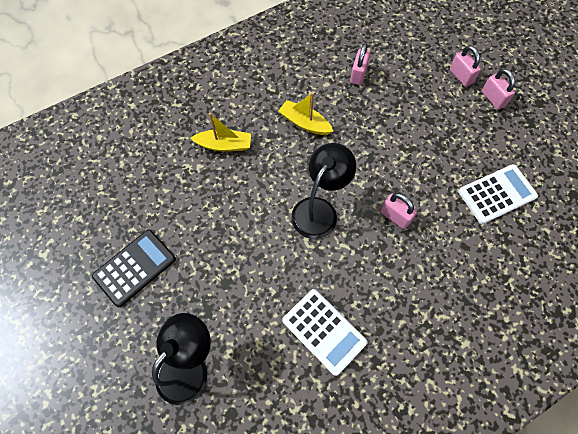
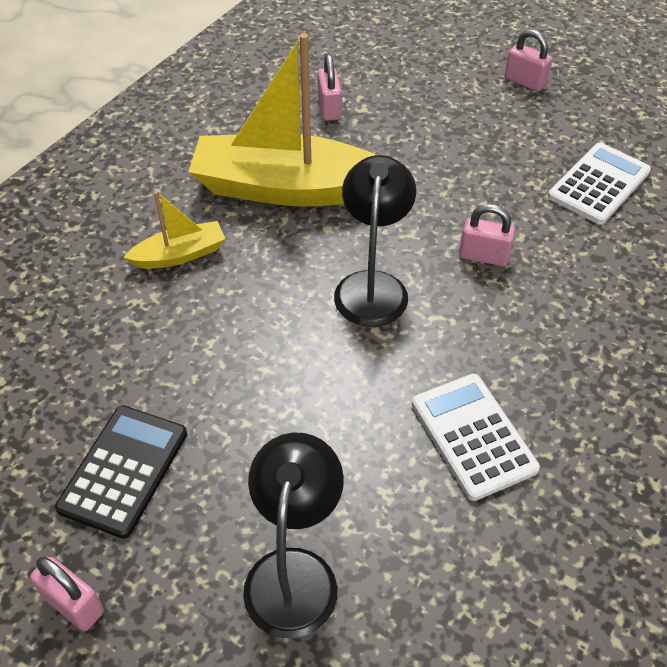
camera: 25 degrees left, 15 degrees down
(304, 123) = (287, 188): yellow boat -> yellow boat, size x2.12
(324, 331) = (473, 436): white calculator -> white calculator turned 135 degrees counterclockwise
(461, 76) = (468, 70): pink padlock -> pink padlock (73, 604)

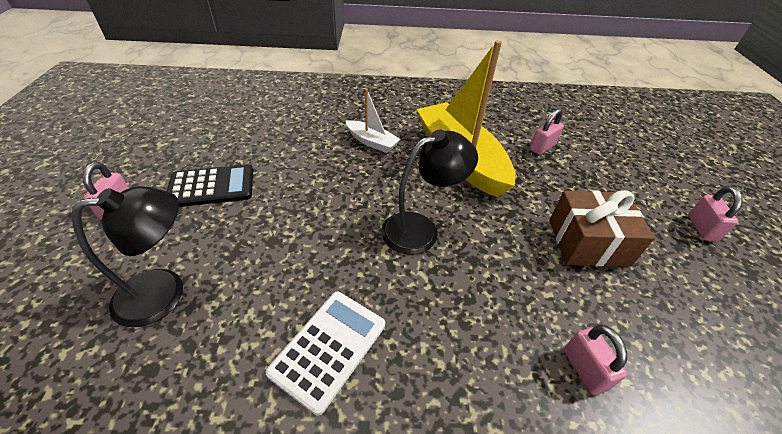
camera: 55 degrees right, 5 degrees down
(180, 255) = (372, 142): yellow boat -> white boat
(484, 256) = (505, 278): pink padlock -> pink padlock (584, 369)
(485, 168) = (588, 242): none -> brown gift
(599, 184) = (665, 326): white calculator -> none

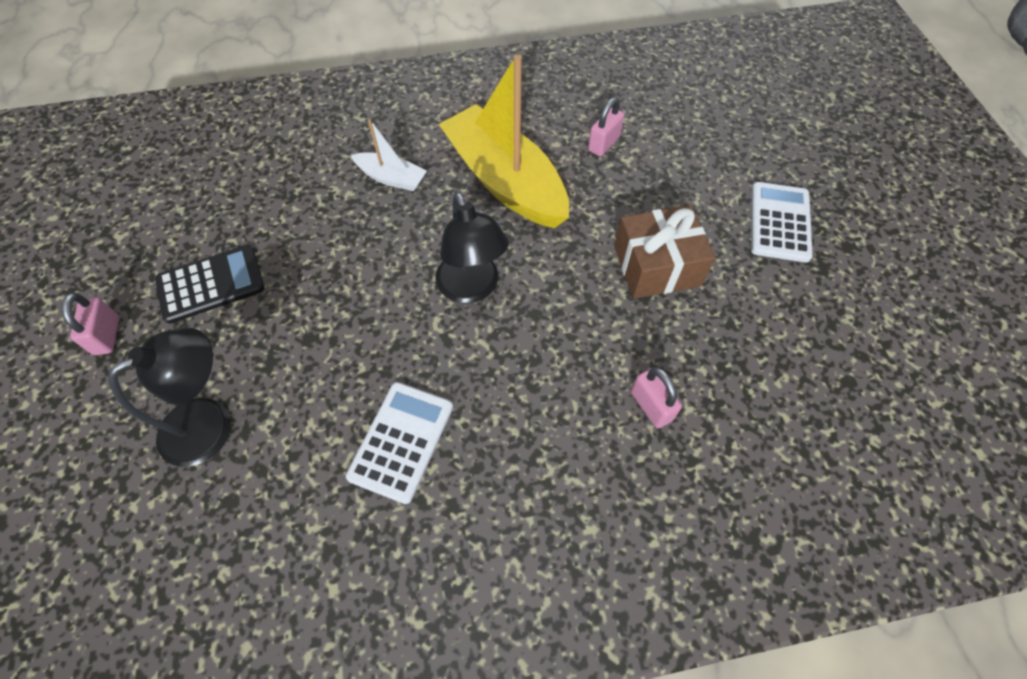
camera: 10 degrees left, 15 degrees up
(420, 229) = (472, 288): black lamp -> black lamp turned 105 degrees clockwise
(701, 228) = (779, 222): pink padlock -> white calculator

